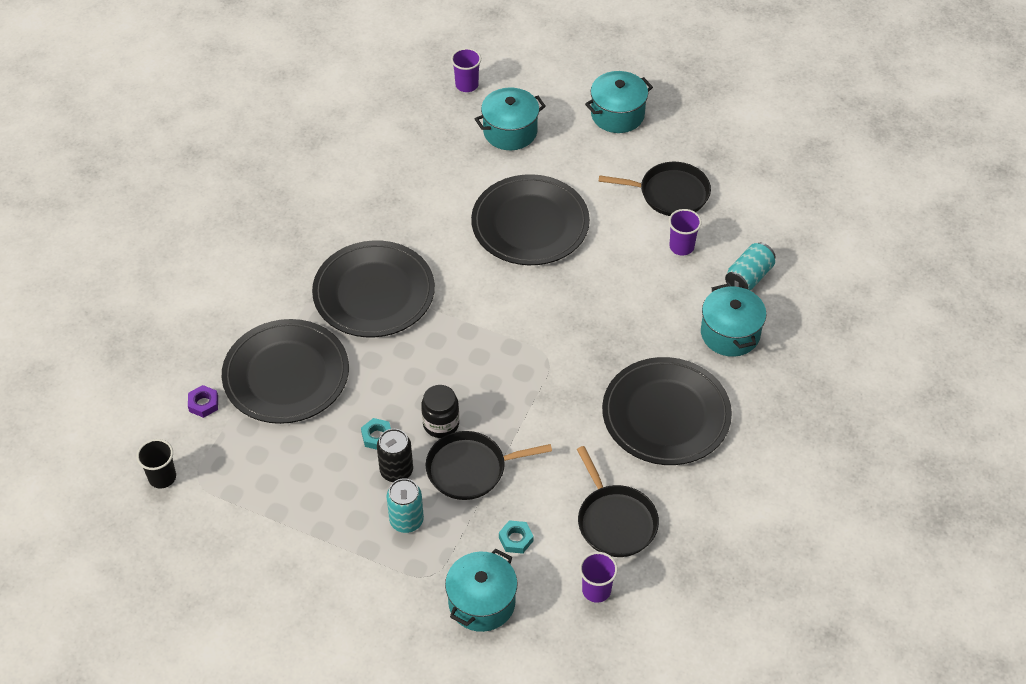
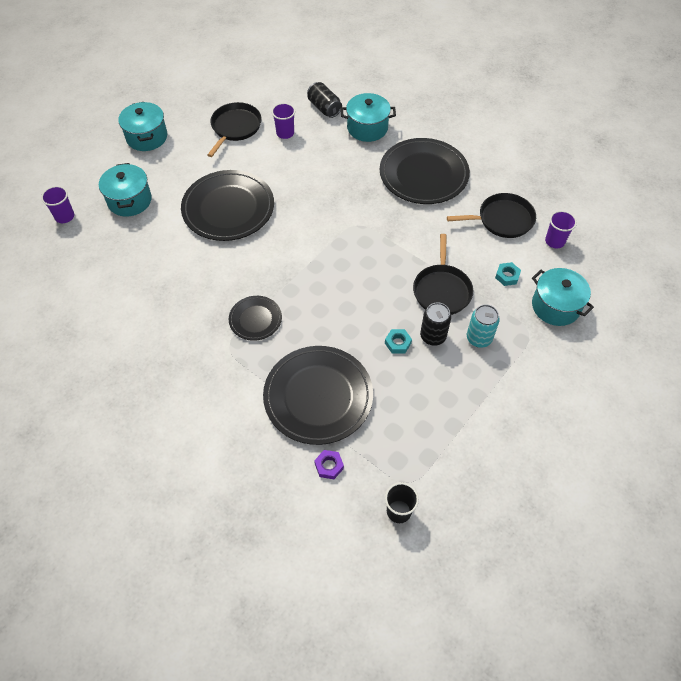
camera: 75 degrees left, 5 degrees up
(374, 293) = (255, 319): black plate -> black plate, size x0.52
(441, 424) = (397, 300): black jar -> none
(749, 277) = (324, 108): turquoise can -> black can

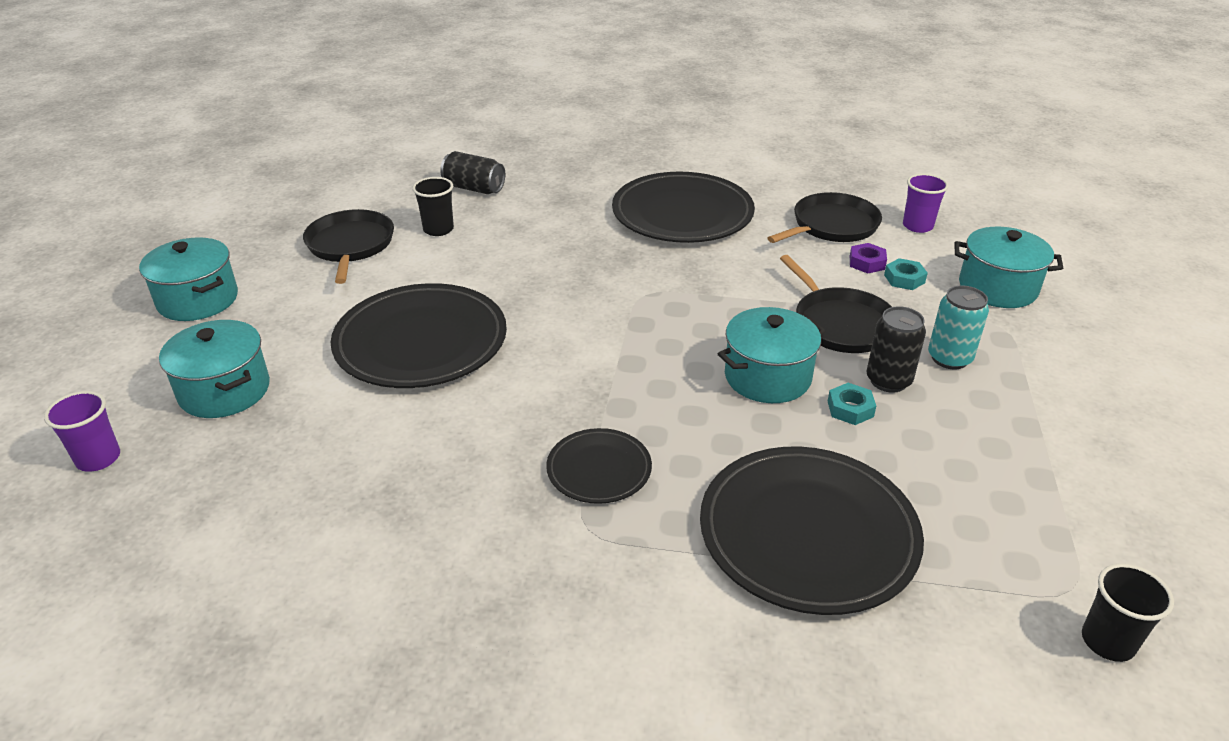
camera: 30 degrees left, 20 degrees down
(285, 133) = (438, 229): purple cup -> black cup
(329, 466) = (931, 630): purple nut -> purple nut (866, 263)
(367, 128) = (557, 191): turquoise pot -> turquoise pot (767, 377)

